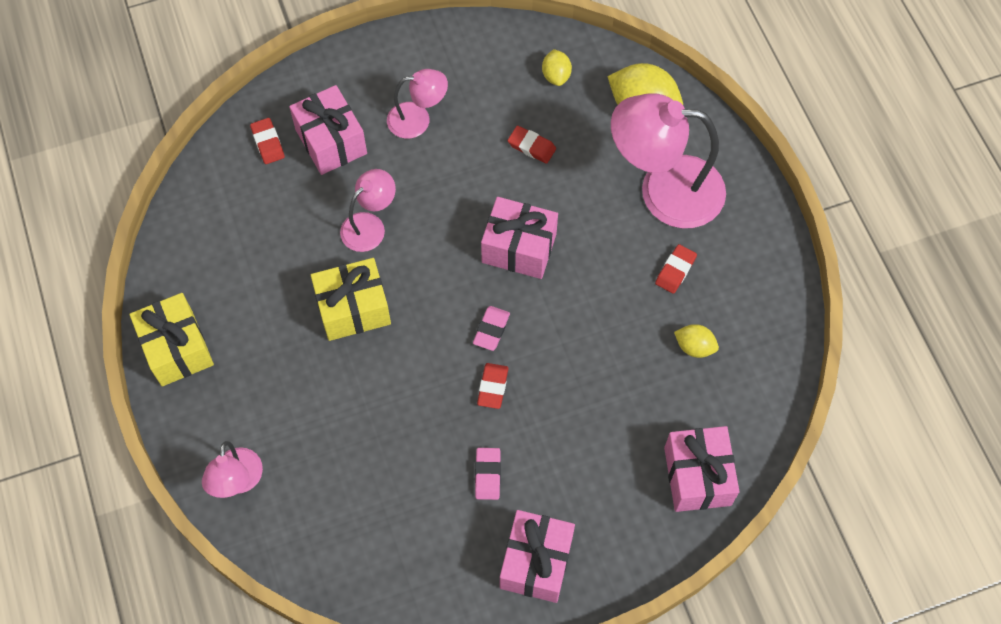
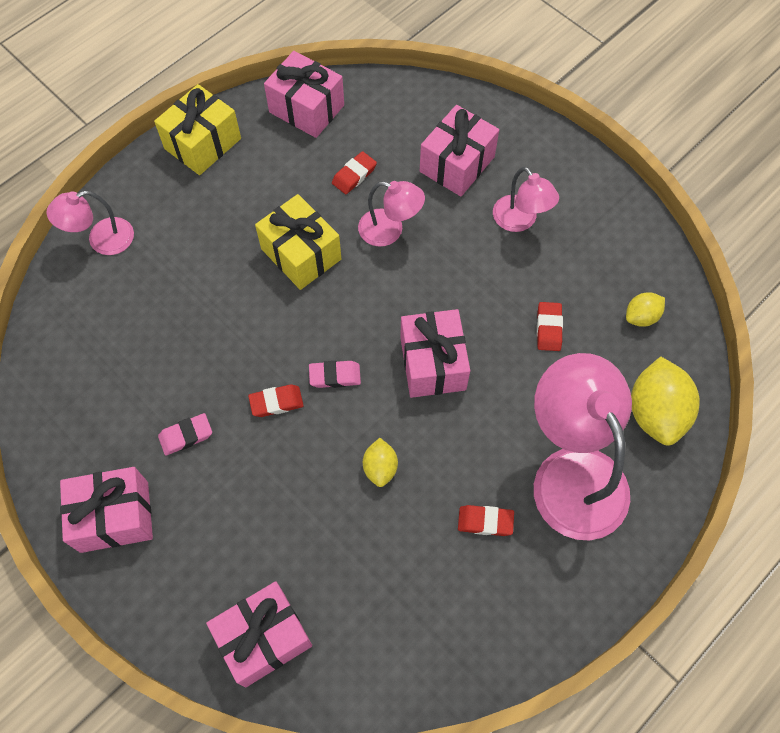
camera: 65 degrees right, 0 degrees up
(192, 240) = (306, 109): none -> pink gift
(268, 143) = (428, 119): red eraser -> red eraser (354, 175)
(694, 347) = (408, 576): yellow lemon -> yellow lemon (380, 468)

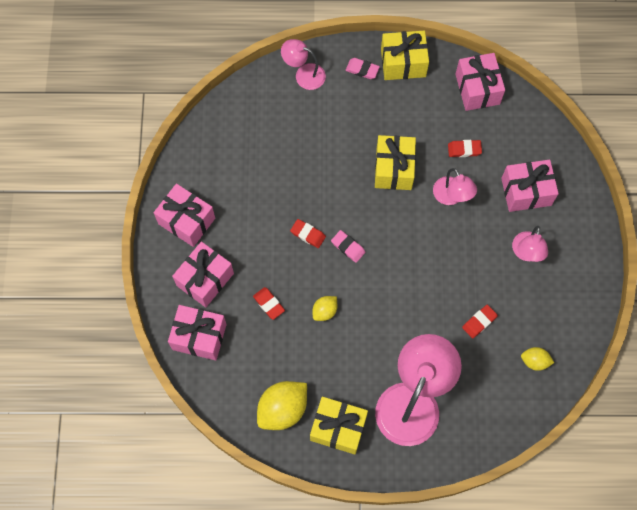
camera: 45 degrees right, 5 degrees up
(186, 436) = (252, 212): pink eraser -> pink eraser (362, 70)
(433, 363) = (401, 285): pink gift -> pink gift (205, 279)
(485, 521) = (347, 382): red eraser -> red eraser (269, 304)
(528, 582) = (338, 428): none -> yellow gift
(655, 412) = (487, 413): yellow lemon -> yellow lemon (283, 409)

